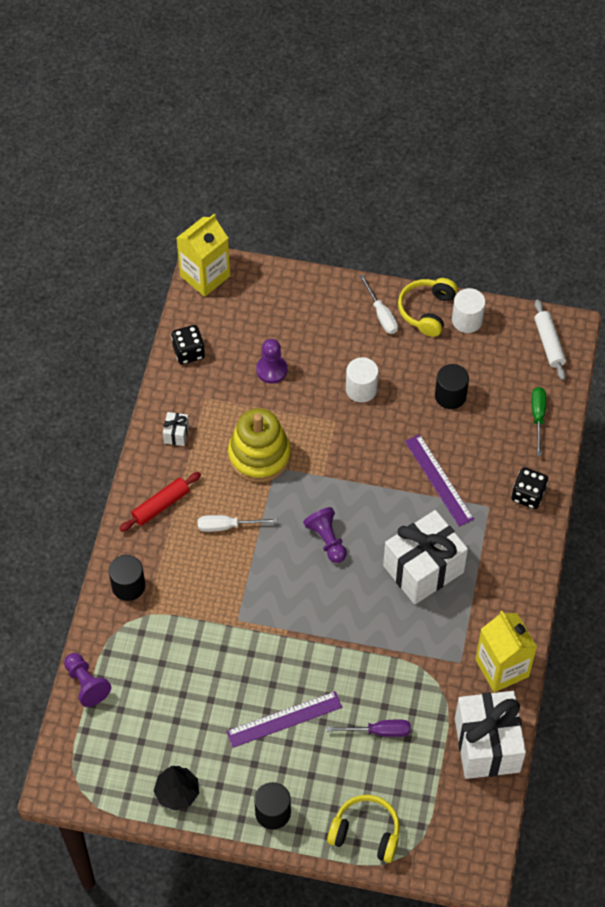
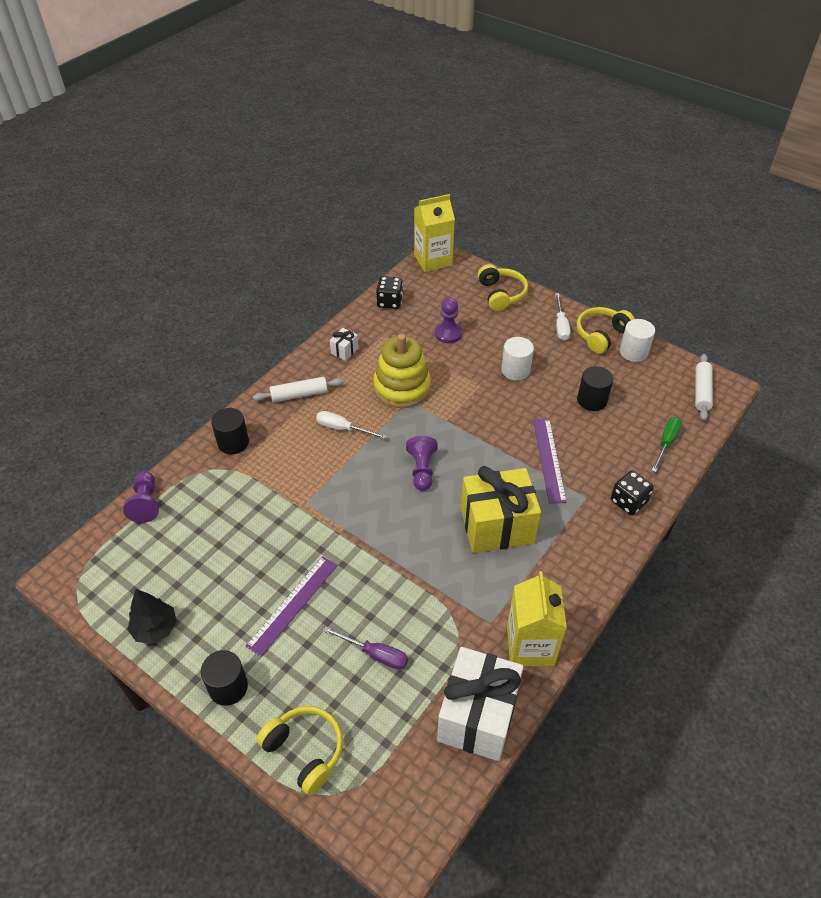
camera: 25 degrees right, 10 degrees down
(161, 505) = (299, 395): red rolling pin -> white rolling pin
(284, 719) = (293, 604): purple ruler -> purple ruler turned 60 degrees counterclockwise
(301, 296) = (501, 294): none -> yellow headphones
(423, 569) = (497, 526): white gift -> yellow gift

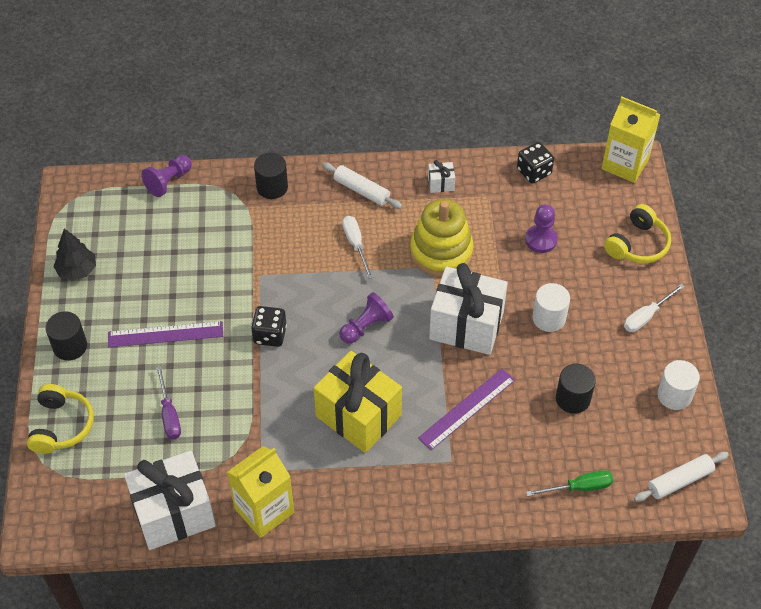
camera: 50 degrees right, 5 degrees up
(478, 415) = (466, 326): none -> white gift
(601, 335) = (669, 356): yellow headphones -> none
(628, 501) = (477, 496): black dice -> black dice (270, 335)

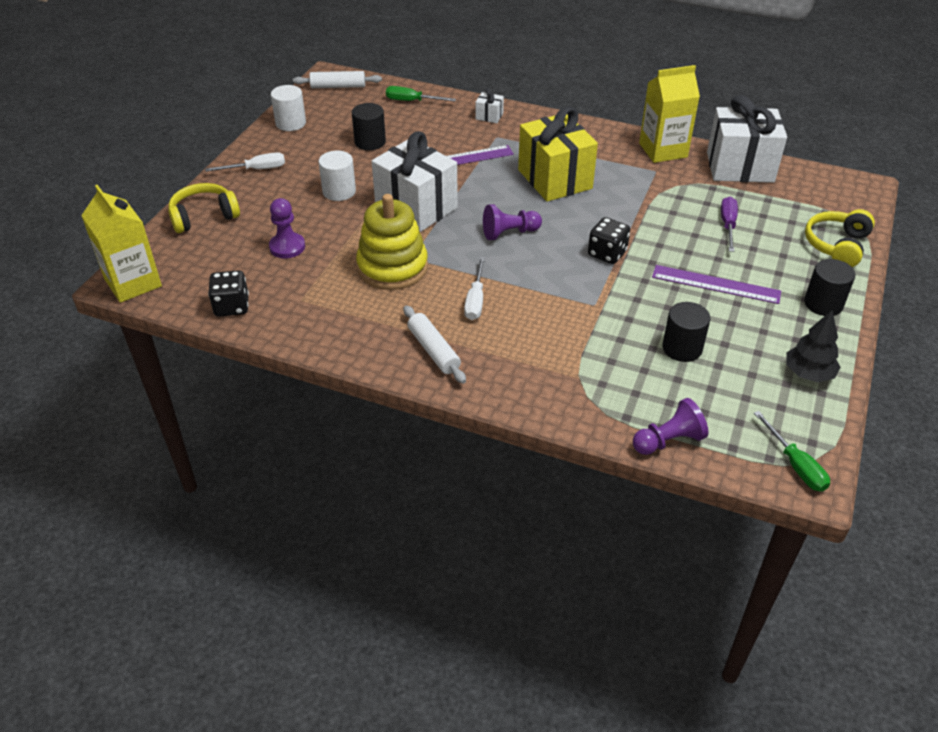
camera: 155 degrees left, 10 degrees down
(80, 194) = (795, 465): none -> green screwdriver
(272, 187) = (537, 389): black cylinder -> black cylinder (682, 348)
(441, 184) = (340, 328): white gift -> white gift (489, 116)

